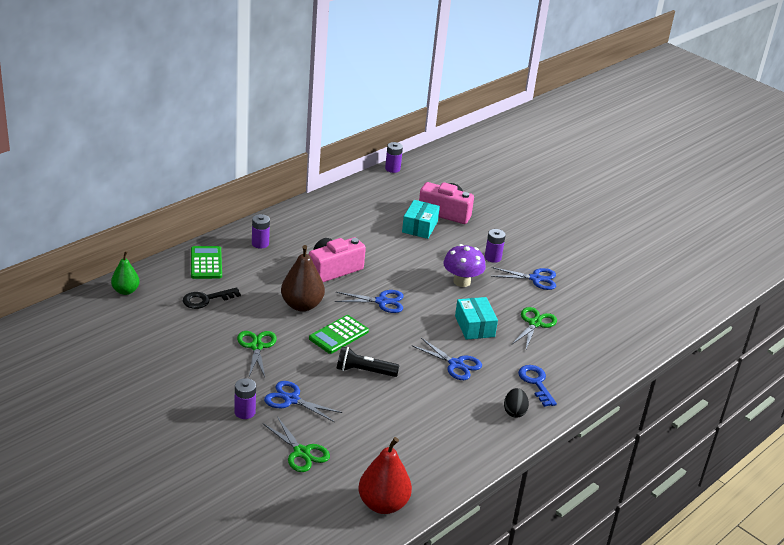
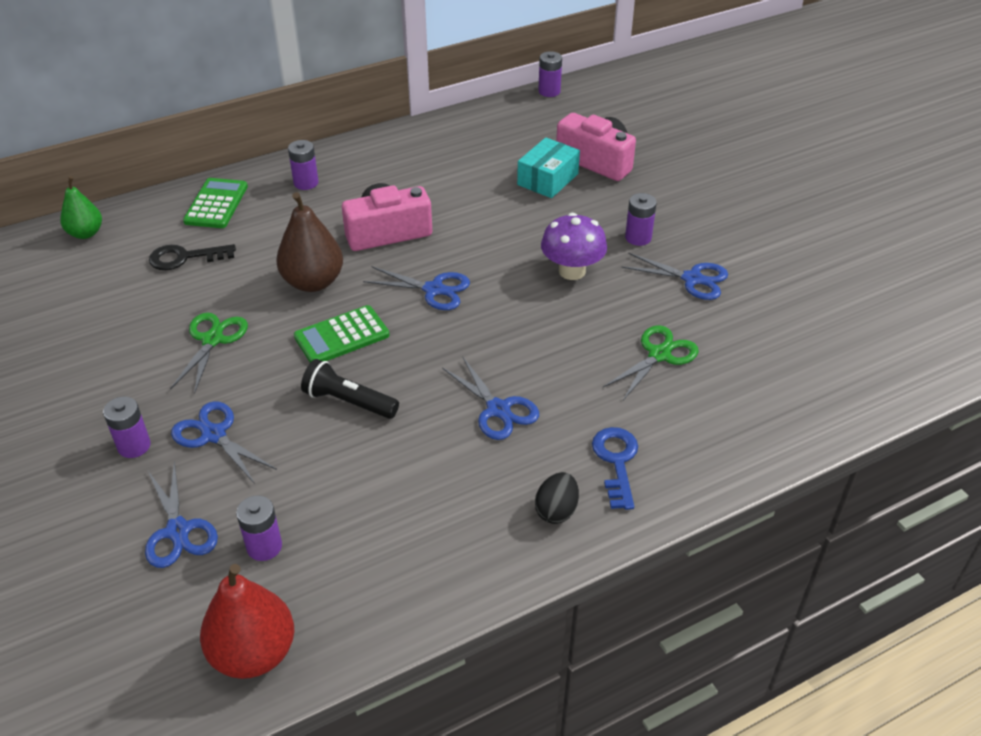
camera: 20 degrees right, 10 degrees up
(301, 452) = (178, 531): green scissors -> blue scissors
(358, 453) = (264, 546): none -> purple battery
(474, 326) = (558, 348): turquoise box -> none

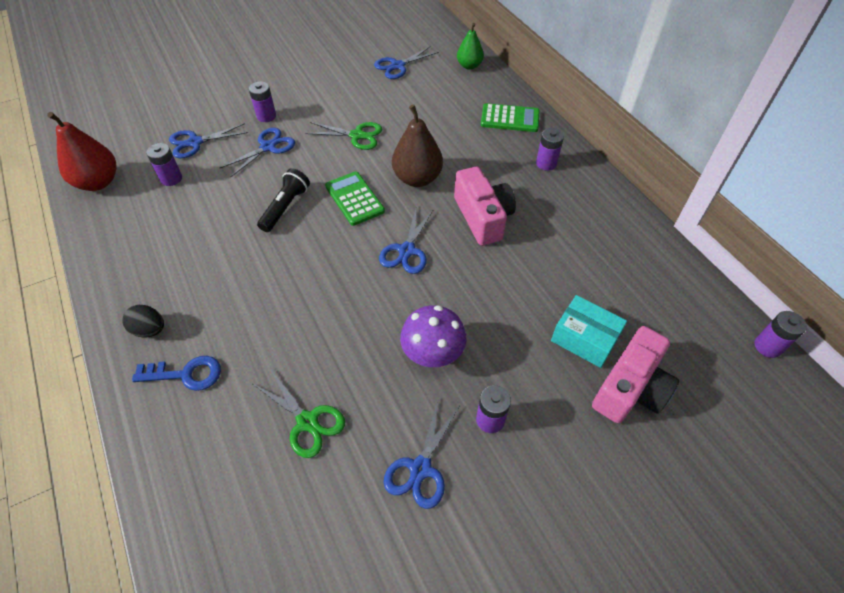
camera: 90 degrees right, 10 degrees up
(185, 258) = (444, 112): black key -> none
(498, 409) = (261, 294): blue scissors -> blue scissors (398, 66)

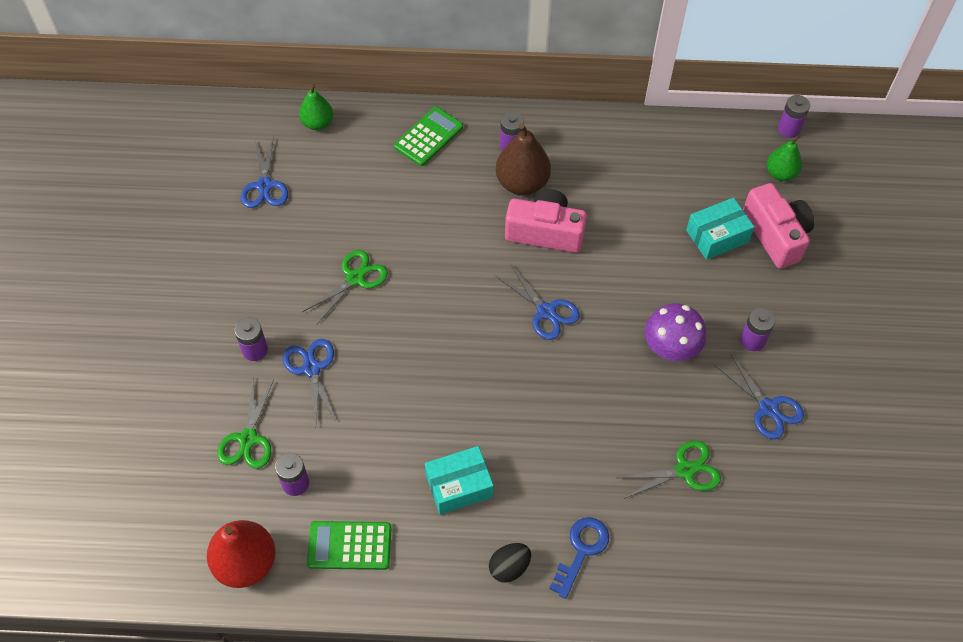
camera: 60 degrees left, 5 degrees up
(195, 142) = (248, 439): blue scissors -> green scissors
(211, 266) = (459, 486): none -> turquoise box
(285, 207) = (419, 388): black flashlight -> none
(354, 199) = (449, 323): green calculator -> green calculator (349, 546)
(417, 178) = (458, 257): brown pear -> brown pear (522, 183)
(707, 362) = (780, 173): none -> green pear

